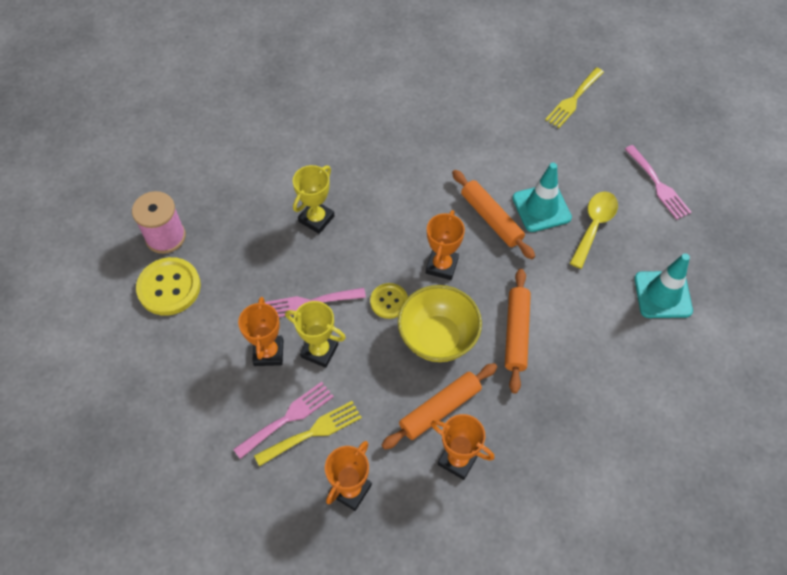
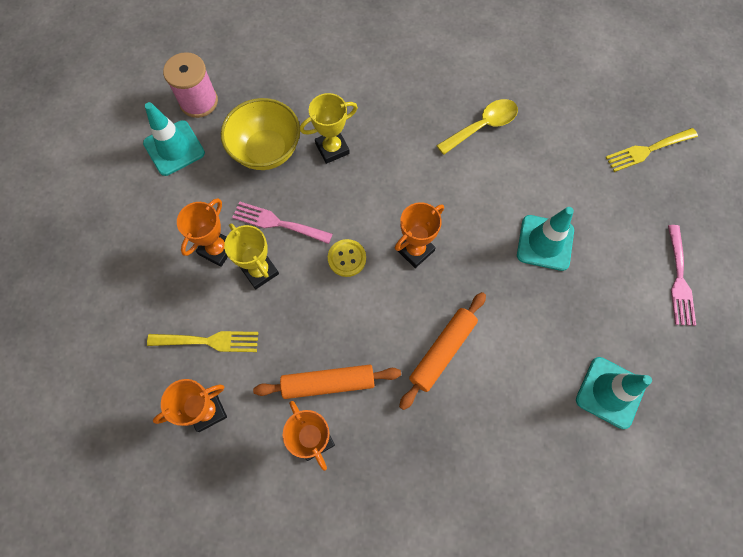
camera: 30 degrees right, 10 degrees up
(169, 287) = (174, 148): yellow button -> turquoise traffic cone
(288, 418) = (197, 316): pink fork -> none
(438, 338) = (368, 316): yellow bowl -> yellow bowl (266, 150)
(491, 219) = (489, 229): orange rolling pin -> none
(594, 226) = (585, 287): yellow spoon -> yellow spoon (482, 126)

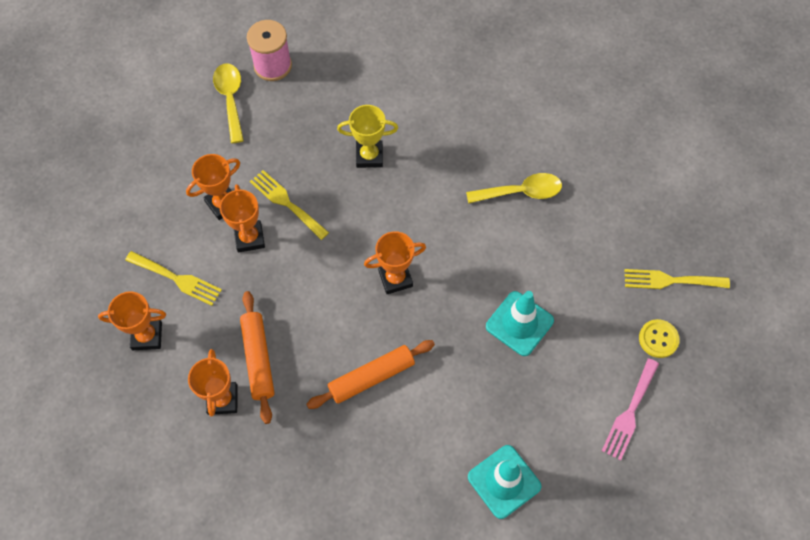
camera: 25 degrees right, 5 degrees down
(174, 148) = (231, 99): turquoise traffic cone -> yellow spoon
(260, 271) = (249, 238): yellow trophy -> orange trophy
(266, 150) = (309, 134): yellow bowl -> none
(277, 223) = (286, 203): pink fork -> yellow fork
(328, 383) = (258, 359): orange rolling pin -> orange rolling pin turned 60 degrees clockwise
(347, 258) = (330, 260): yellow button -> yellow button (658, 339)

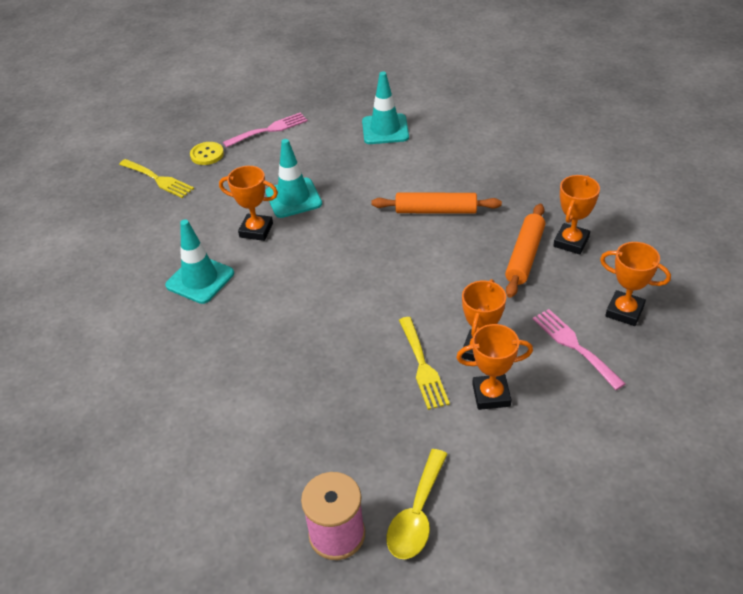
camera: 145 degrees left, 20 degrees down
(177, 279) = (574, 345): yellow fork -> pink fork
(369, 156) = (306, 372): yellow trophy -> none
(395, 278) = (365, 263): orange trophy -> orange trophy (256, 230)
(520, 192) = (200, 279): yellow spoon -> turquoise traffic cone

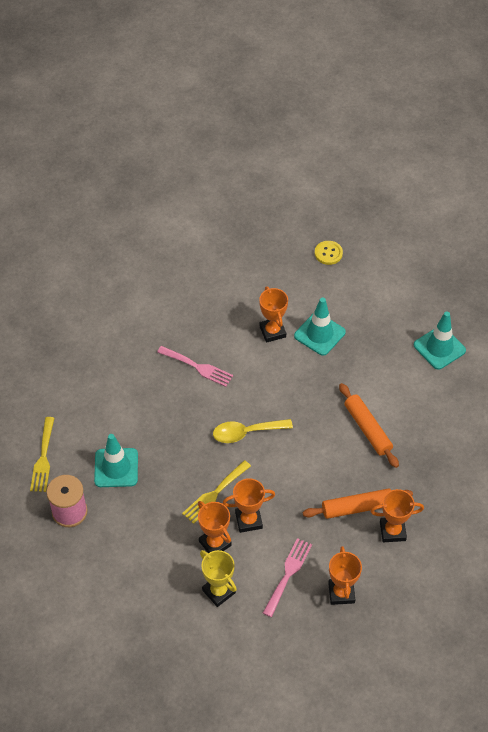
camera: 55 degrees right, 10 degrees up
(158, 179) = (282, 242): yellow fork -> yellow fork (43, 458)
(200, 279) = (207, 329): turquoise traffic cone -> turquoise traffic cone (116, 468)
(269, 130) = (384, 274): pink fork -> pink fork (198, 367)
(417, 514) = (105, 544): yellow spoon -> yellow spoon (246, 432)
(561, 420) = (218, 591): none -> yellow trophy

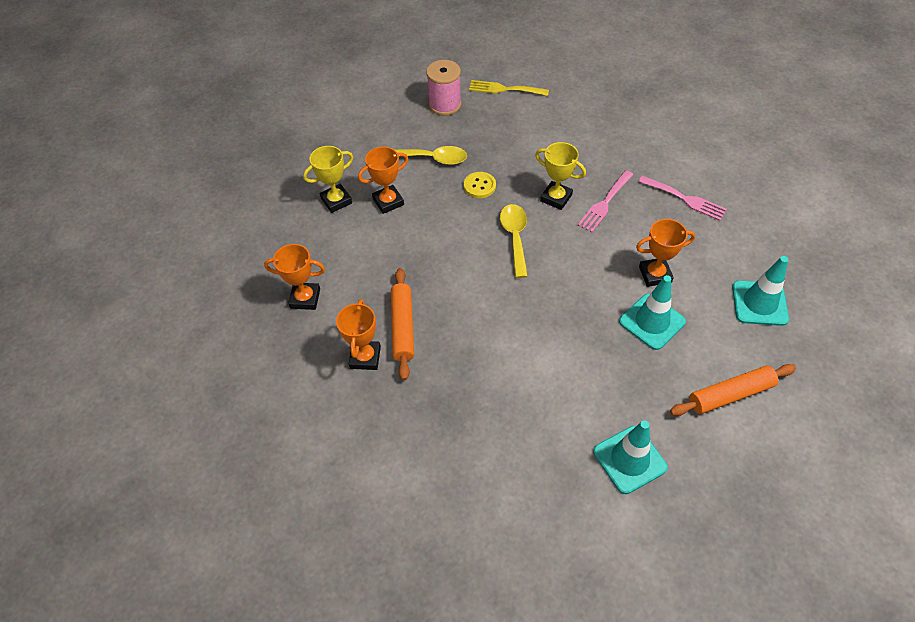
camera: 100 degrees right, 0 degrees up
(116, 468) = (486, 136): turquoise traffic cone -> turquoise traffic cone (759, 303)
(152, 512) = (432, 159): none -> yellow spoon
(195, 404) = (556, 198): none -> yellow trophy
(214, 494) = (444, 205): yellow fork -> none
(248, 520) = (408, 230): orange trophy -> none
(288, 574) = (339, 256): pink fork -> pink fork (685, 199)
(328, 253) = (789, 348): yellow button -> yellow button (479, 186)
(367, 429) = (507, 353): orange rolling pin -> orange rolling pin (730, 394)

